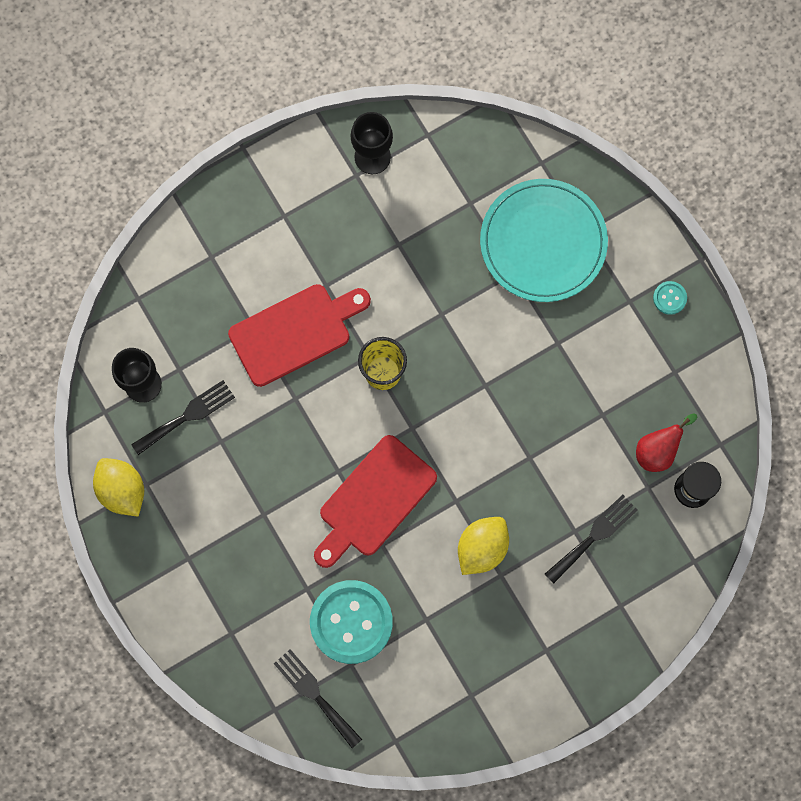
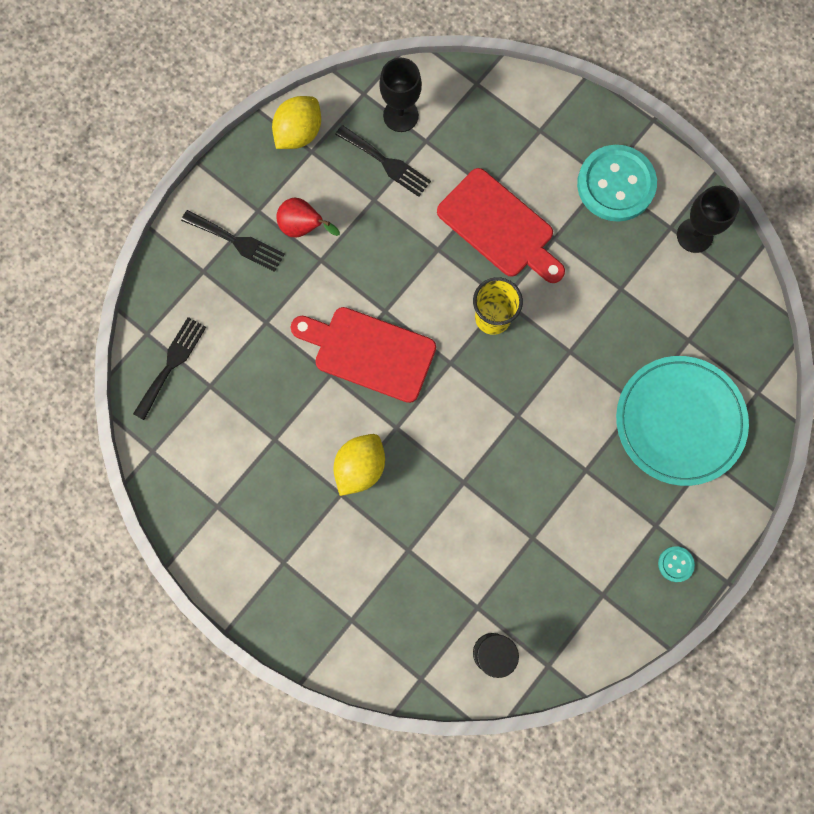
camera: 70 degrees right, 0 degrees up
(351, 622) = (249, 372): turquoise button -> turquoise button (615, 184)
(482, 548) = (360, 467): yellow lemon -> yellow lemon turned 75 degrees counterclockwise
(594, 536) = (410, 570): black fork -> black fork (237, 242)
(658, 450) = (518, 605): red pear -> red pear (303, 227)

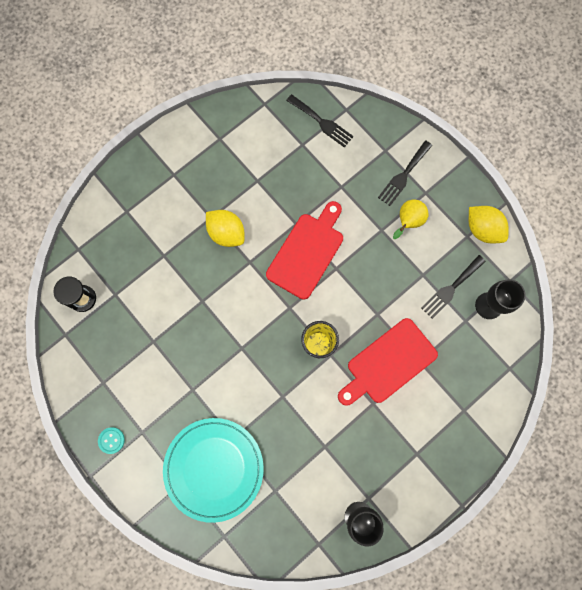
camera: 100 degrees right, 0 degrees up
(303, 227) = (408, 222): red pear -> yellow pear
(615, 184) = (410, 462): turquoise button -> none

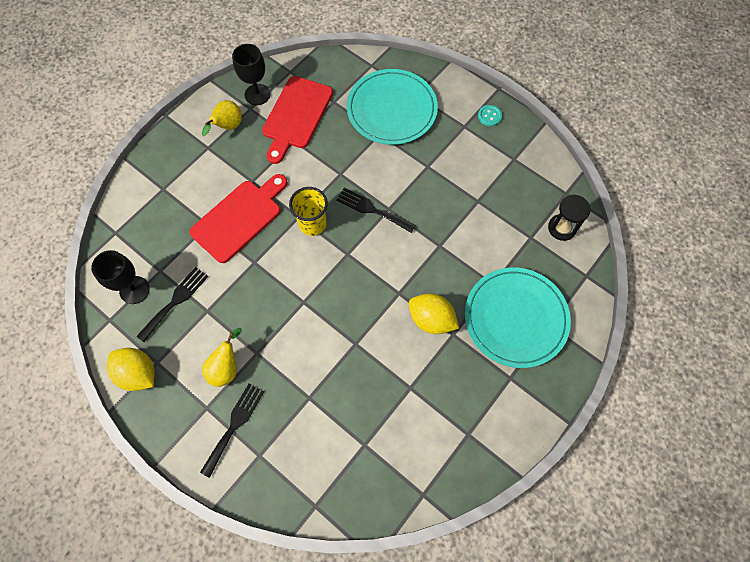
camera: 170 degrees right, 10 degrees down
(153, 222) = (516, 318): none -> turquoise plate
(307, 252) = (338, 313): red cutting board -> red cutting board (296, 116)
(322, 122) = (344, 480): black fork -> black fork (372, 209)
(394, 477) = (228, 127): none -> yellow pear

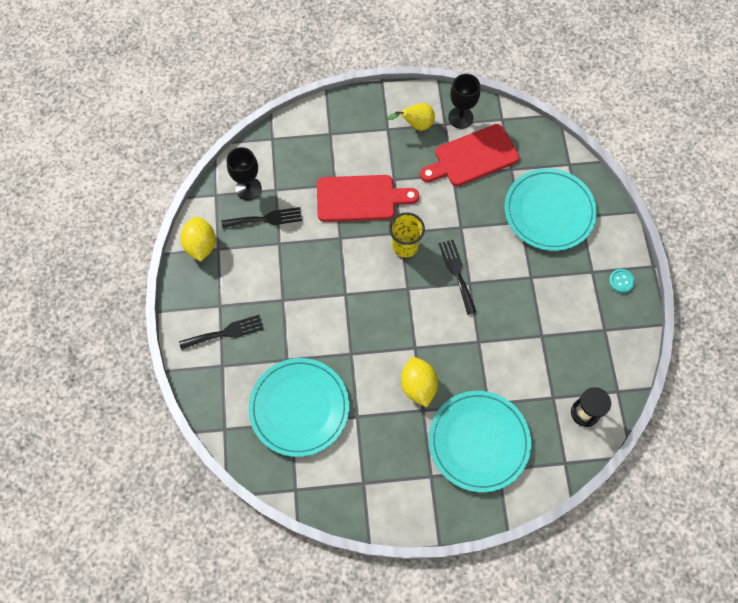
camera: 45 degrees right, 0 degrees up
(226, 368) = (255, 291): yellow pear -> none
(359, 426) = (299, 408): none -> turquoise plate

